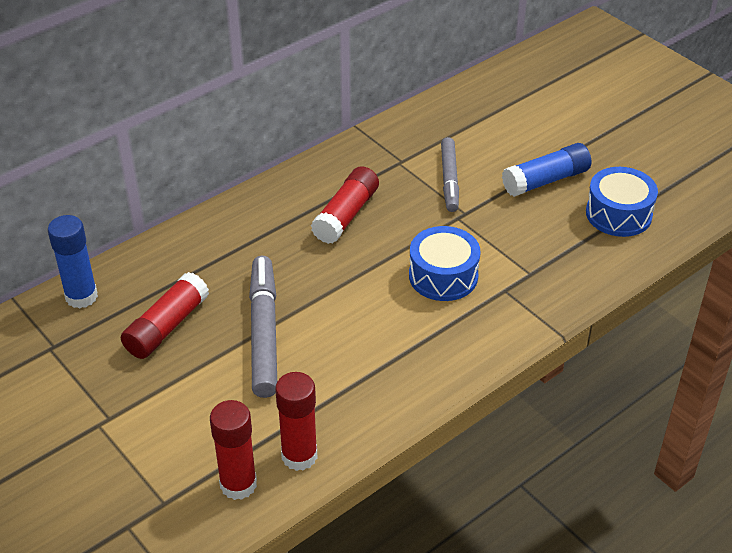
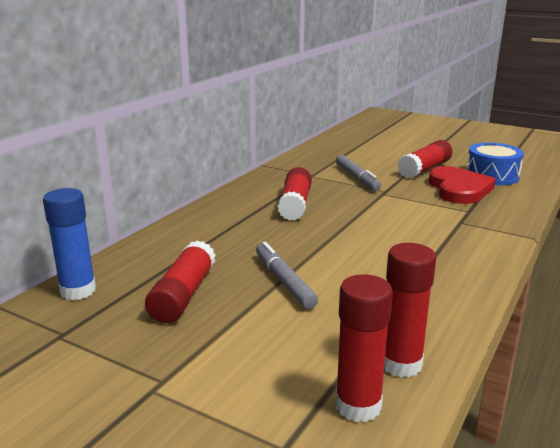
camera: 20 degrees left, 20 degrees down
(264, 332) = (284, 281): grey marker -> grey marker, size x0.66
(443, 276) = (405, 222): blue drum -> none
(545, 180) = (425, 169): blue glue stick -> red glue stick
(554, 231) = (459, 189): none -> red heart

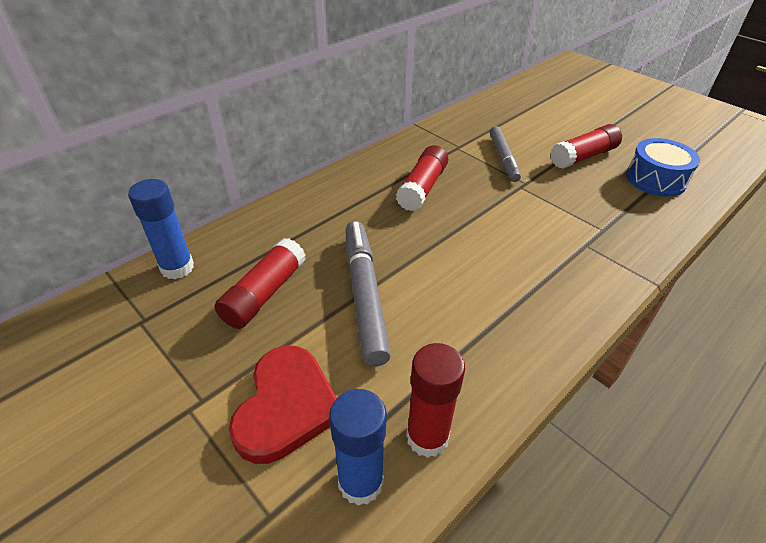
camera: 15 degrees right, 20 degrees up
(284, 281) = (364, 295): grey marker -> grey marker, size x1.51
(358, 405) = (360, 482): red glue stick -> blue glue stick
(459, 189) = (607, 194): red heart -> red heart (286, 406)

